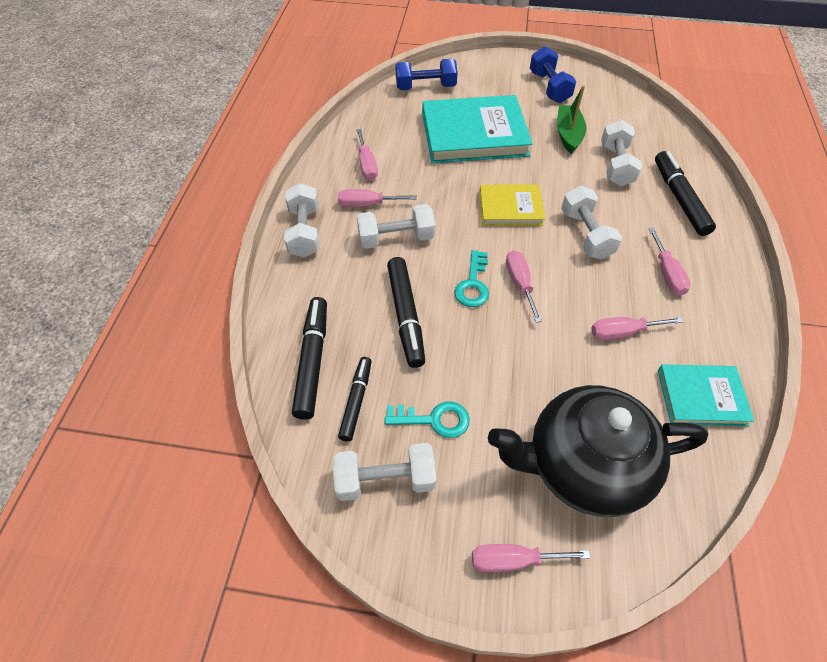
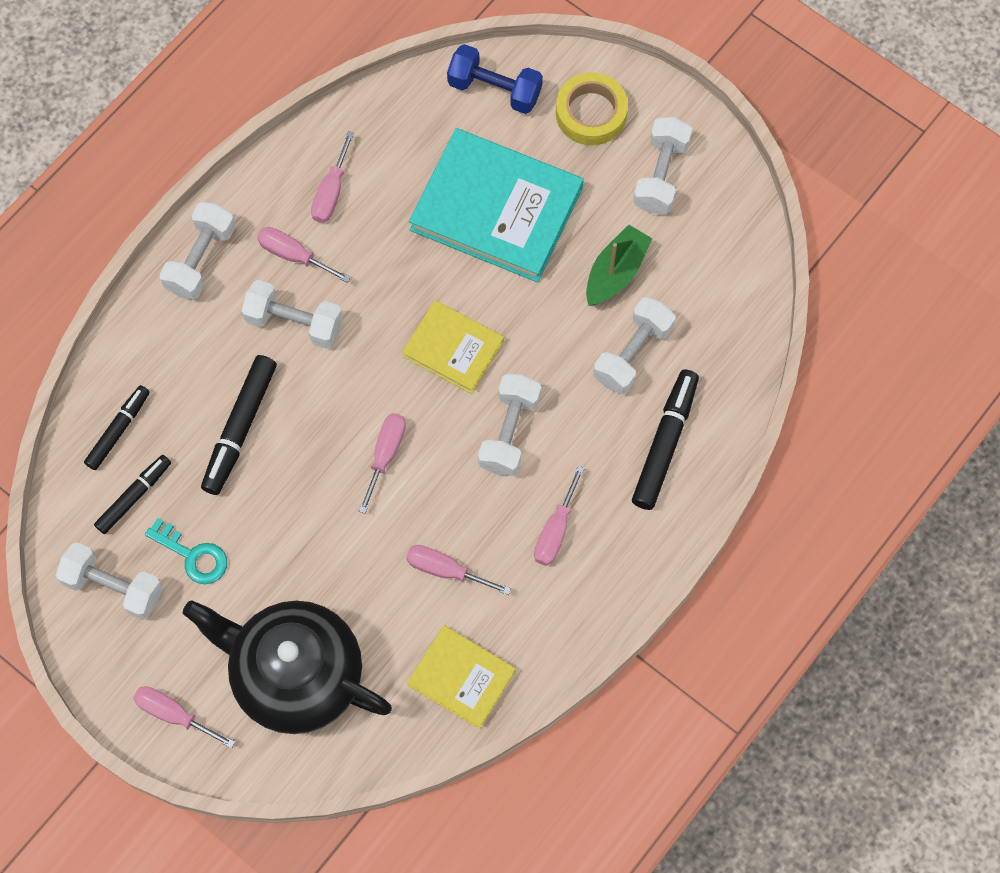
camera: 30 degrees right, 15 degrees up
(312, 361) = (118, 430): black marker -> black marker, size x0.65
(473, 284) = (335, 428): turquoise key -> none
(487, 78) = (591, 113): none -> yellow tape
(549, 87) = (660, 175): blue dumbbell -> white dumbbell
(701, 397) = (461, 678): turquoise book -> yellow book

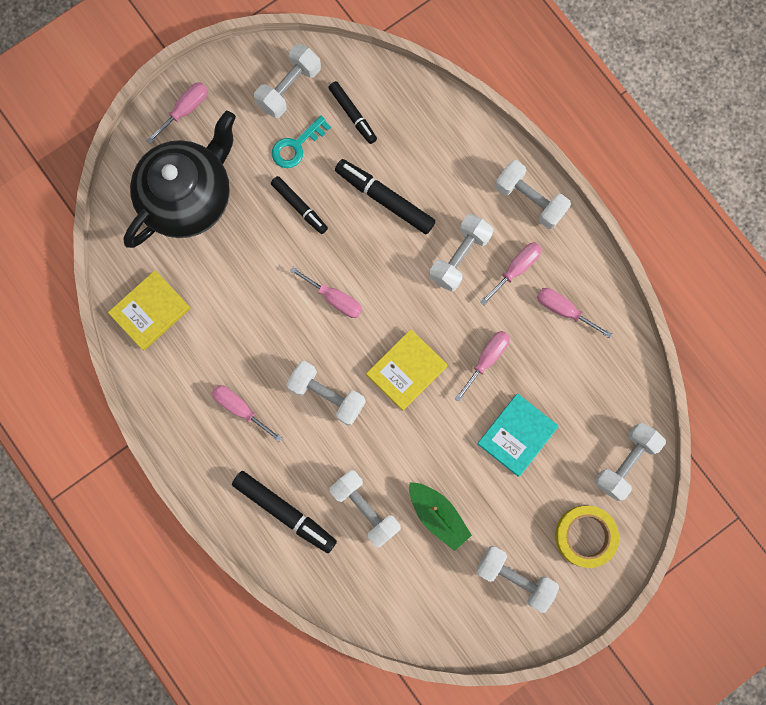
camera: 105 degrees right, 10 degrees up
(118, 430) = (407, 114): black marker -> black marker (299, 207)
(445, 570) = (233, 320): pink screwdriver -> pink screwdriver (486, 359)
(494, 90) = (625, 462): blue dumbbell -> white dumbbell
(496, 209) = (517, 435): turquoise book -> turquoise book, size x0.56

